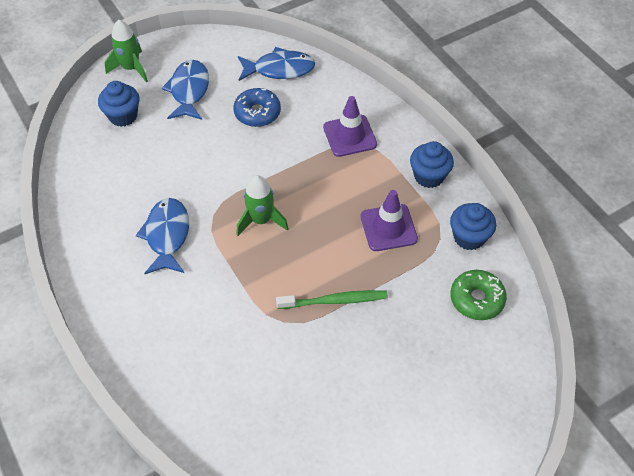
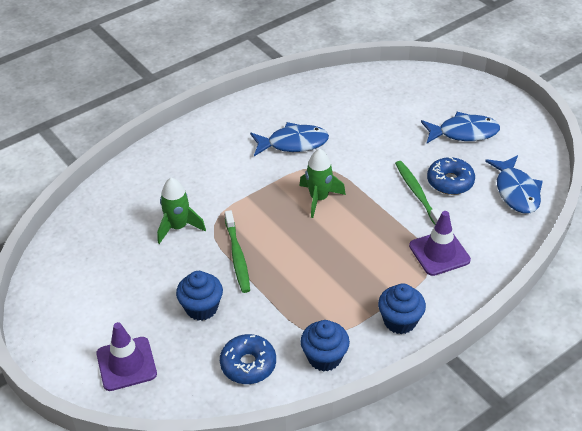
camera: 85 degrees right, 10 degrees down
(123, 116) = (419, 97): blue cupcake -> blue cupcake (201, 308)
(131, 68) = (479, 92): green rocket -> green rocket (178, 227)
(268, 140) = (417, 193): none -> green toothbrush
(388, 228) = (326, 290): purple traffic cone -> purple traffic cone (126, 364)
(476, 299) = (248, 364): green donut -> blue donut

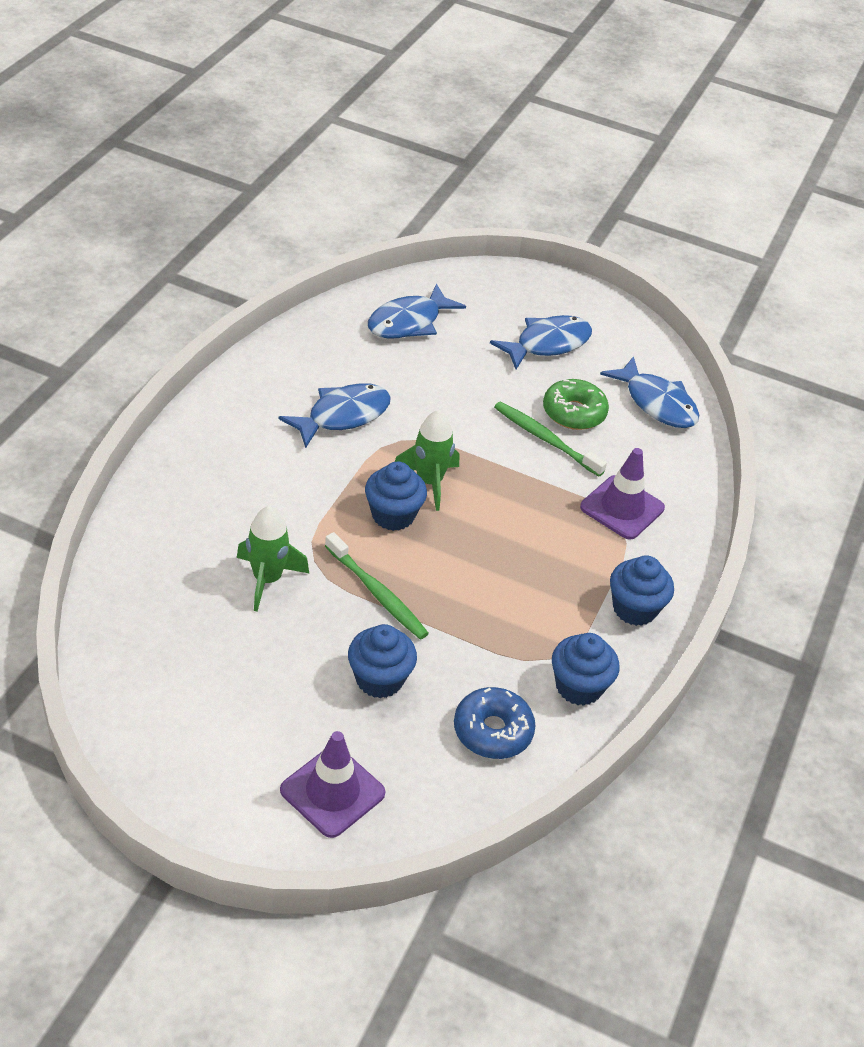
camera: 35 degrees left, 0 degrees up
(281, 212) = (393, 515): none -> blue cupcake
(377, 96) = (409, 322): none -> blue fish
(450, 182) = (574, 413): blue donut -> green donut

